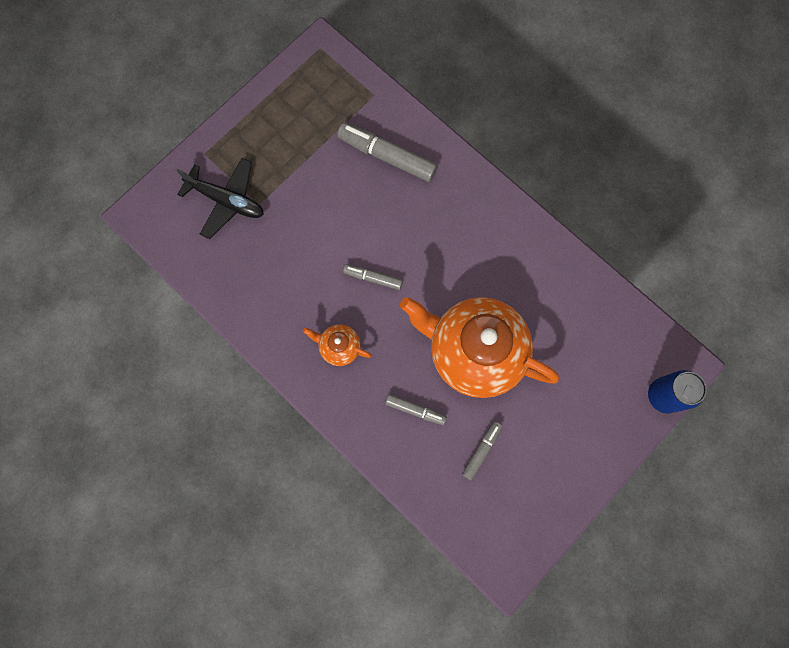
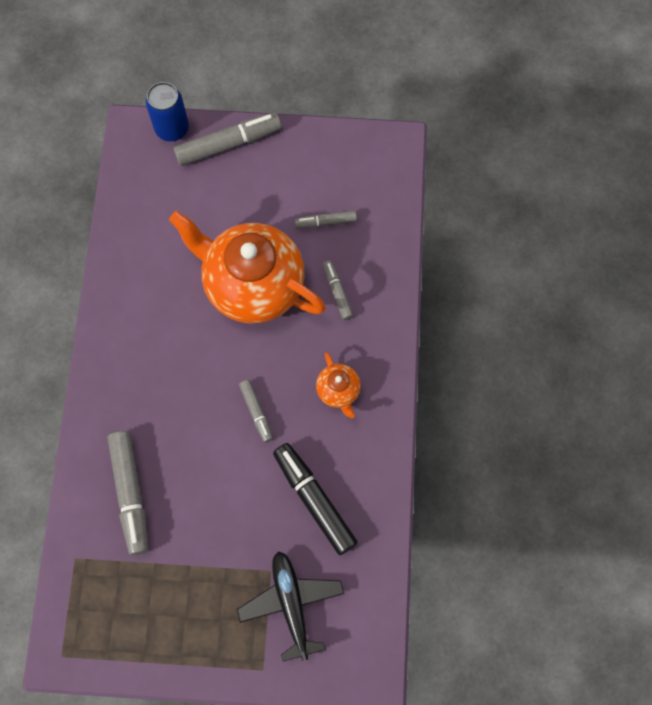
camera: 130 degrees left, 5 degrees down
(278, 268) = (314, 500): none -> black marker
(474, 352) = (252, 284): orange teapot -> orange teapot turned 135 degrees clockwise
(614, 430) = (228, 144): none -> grey marker

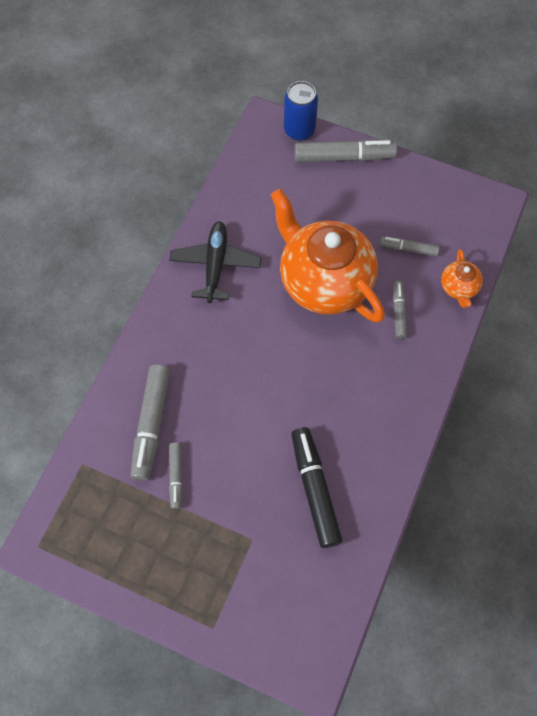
camera: 20 degrees right, 5 degrees down
(256, 412) = (289, 392): grey marker -> grey marker (176, 477)
(291, 604) = (260, 577): black plane -> black plane (215, 265)
(338, 391) = (370, 399): orange teapot -> orange teapot (458, 288)

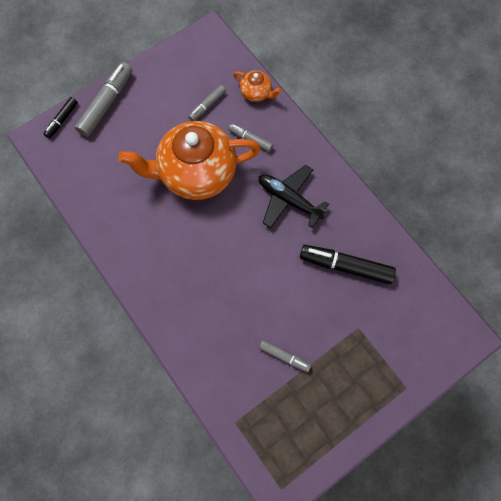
camera: 60 degrees left, 5 degrees up
(151, 425) = (234, 354): grey marker -> none
(215, 265) = (134, 239): black plane -> black plane (289, 200)
(299, 130) = (62, 120): blue can -> black marker

